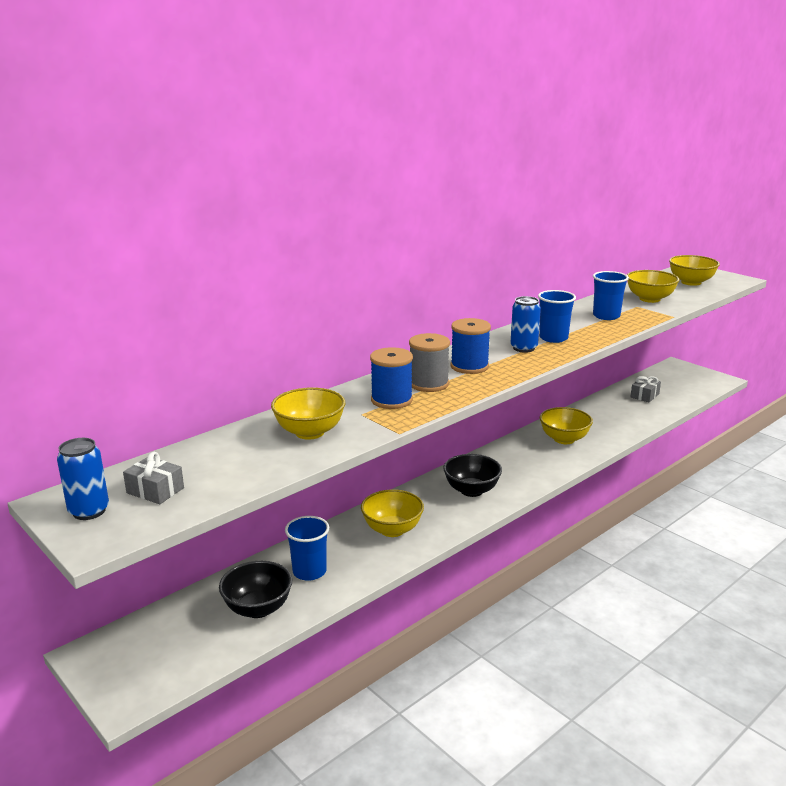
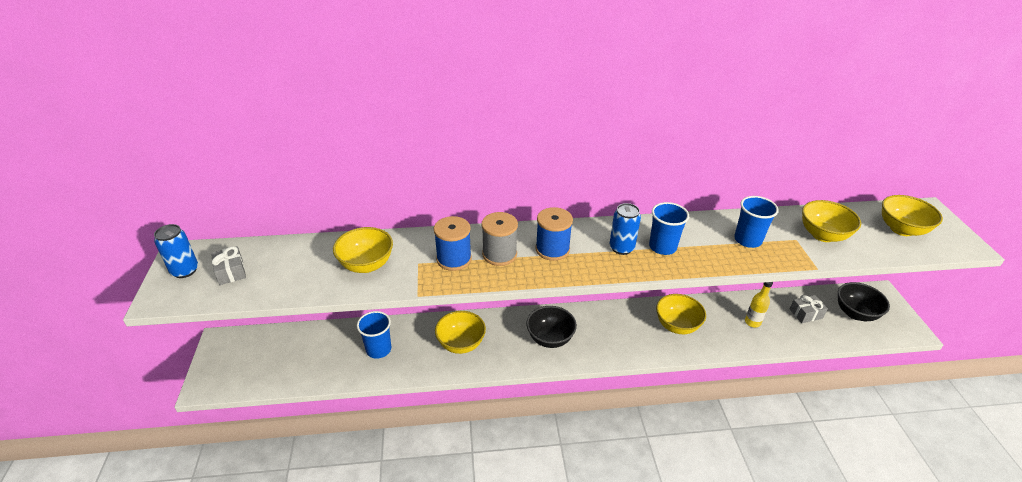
camera: 35 degrees right, 15 degrees up
(258, 608) = (324, 361): black bowl -> black bowl (855, 313)
(616, 415) = (752, 322): none -> yellow bottle

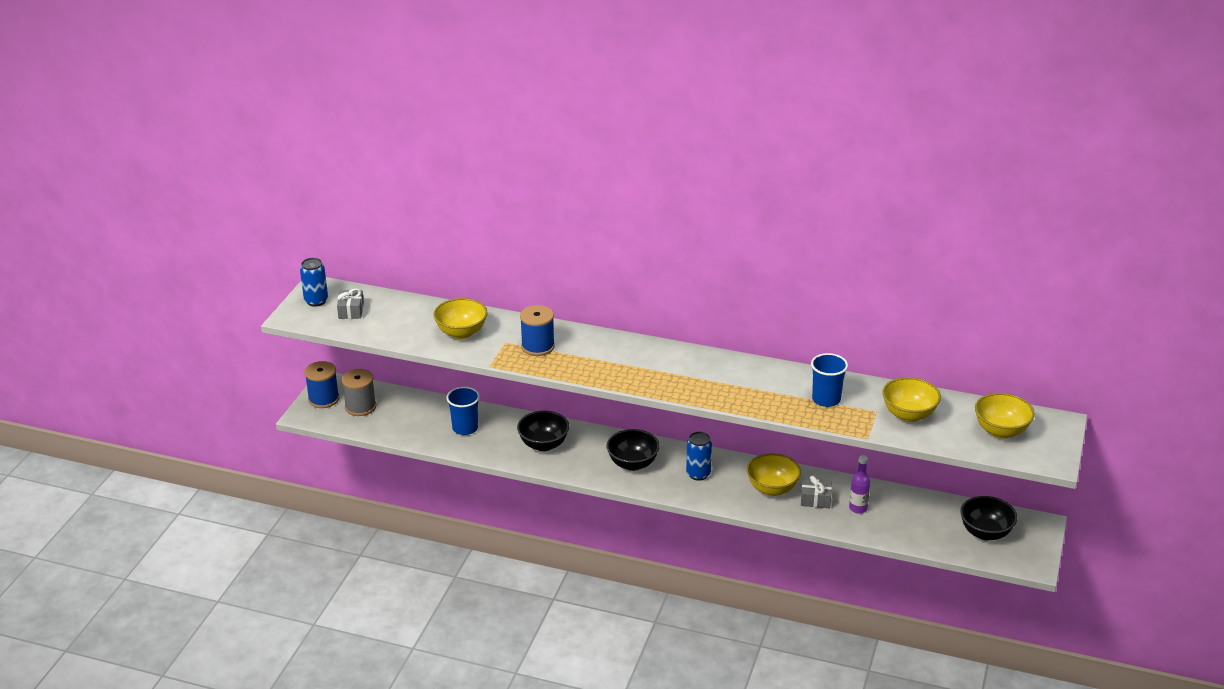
camera: 25 degrees right, 5 degrees down
(461, 344) = (543, 444): yellow bowl -> black bowl
(499, 254) = (580, 353): grey spool -> grey spool (360, 407)
(552, 249) = (631, 360): blue spool -> blue spool (323, 399)
(621, 248) = (696, 375): blue can -> blue can (698, 474)
(662, 247) = (736, 384): blue cup -> none
(752, 322) = (858, 508): yellow bottle -> purple bottle
(806, 313) = (927, 517): grey gift -> grey gift (815, 499)

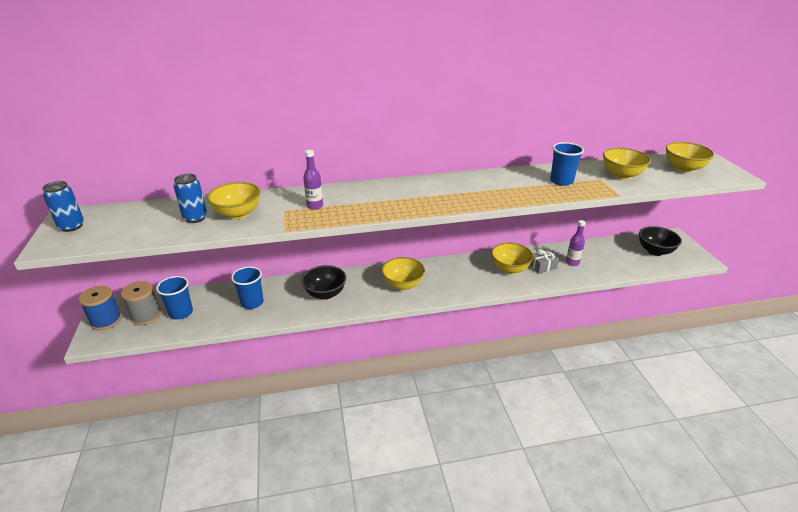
camera: 30 degrees left, 0 degrees up
(351, 311) = (114, 225): grey gift -> none
(393, 415) = (181, 313): none -> blue cup
(538, 346) = (315, 206): blue spool -> purple bottle
(633, 464) = (403, 285): black bowl -> yellow bowl
(698, 474) = (453, 276): blue can -> blue can (195, 218)

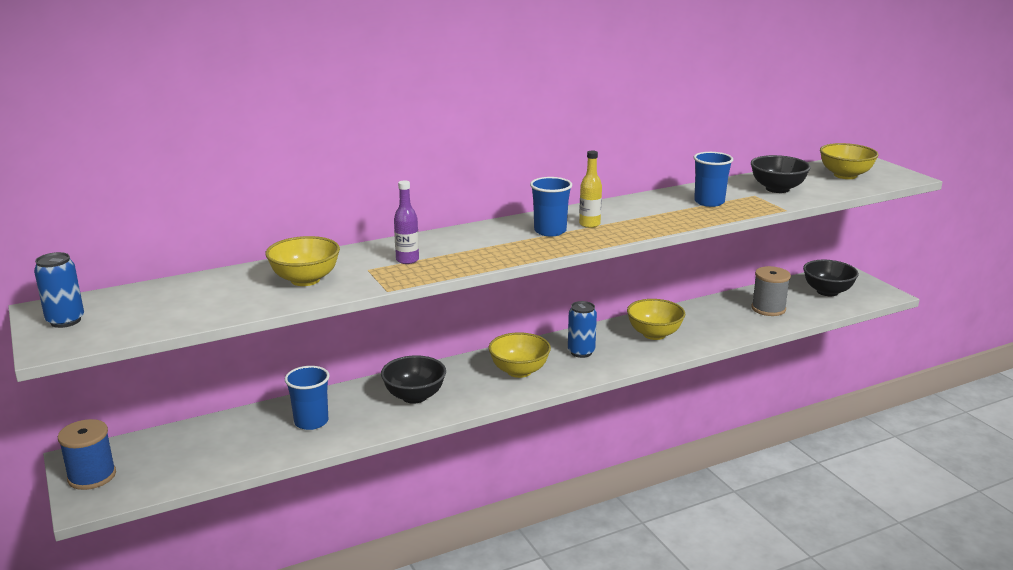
camera: 15 degrees left, 10 degrees down
(146, 316) = (154, 461): grey spool -> grey spool (768, 309)
(181, 313) = (208, 449): blue cup -> blue cup (550, 231)
(195, 218) = (247, 291): blue can -> blue can (581, 352)
(460, 191) = (589, 224): none -> yellow bottle
(542, 266) = (695, 326): grey gift -> none
(572, 262) = (731, 317): purple bottle -> none
(621, 175) = (777, 189): yellow bowl -> black bowl

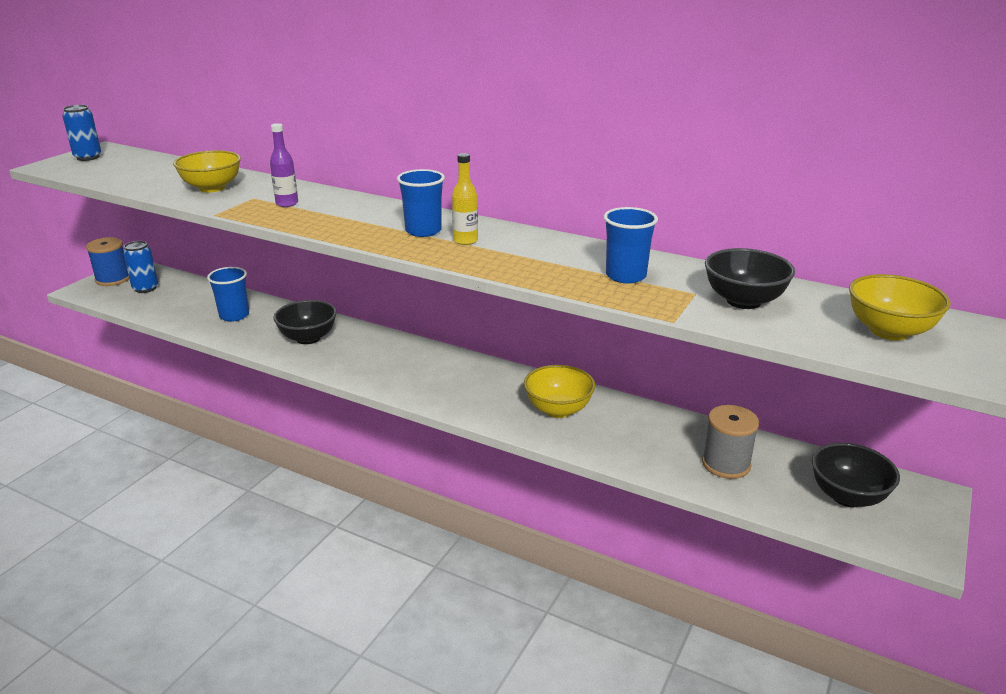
camera: 55 degrees right, 5 degrees up
(519, 371) = (398, 366): yellow bowl -> none
(581, 352) = (470, 383): blue can -> blue can (145, 288)

